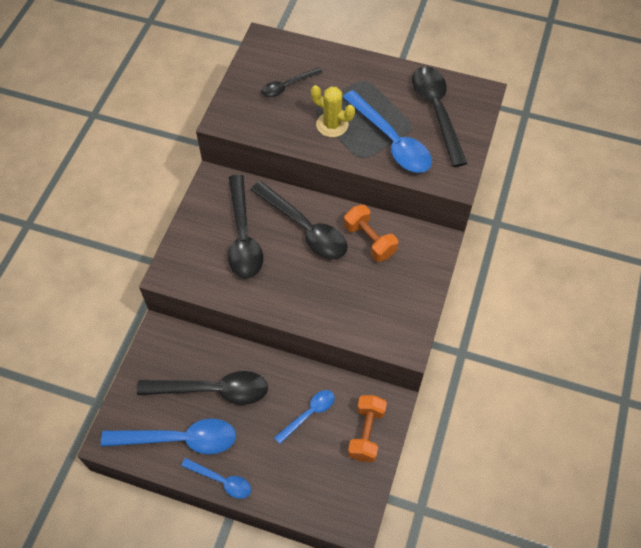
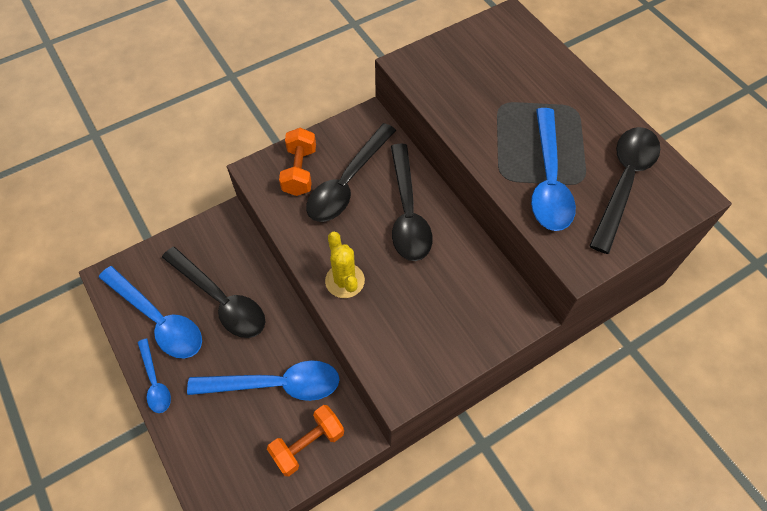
camera: 40 degrees right, 0 degrees up
(287, 86) = (493, 69): black spoon -> none
(309, 414) = (276, 384): blue spoon -> blue spoon, size x1.79
(332, 125) = (503, 129): yellow cactus -> yellow cactus (345, 281)
(369, 240) = (457, 266): orange dumbbell -> orange dumbbell (300, 171)

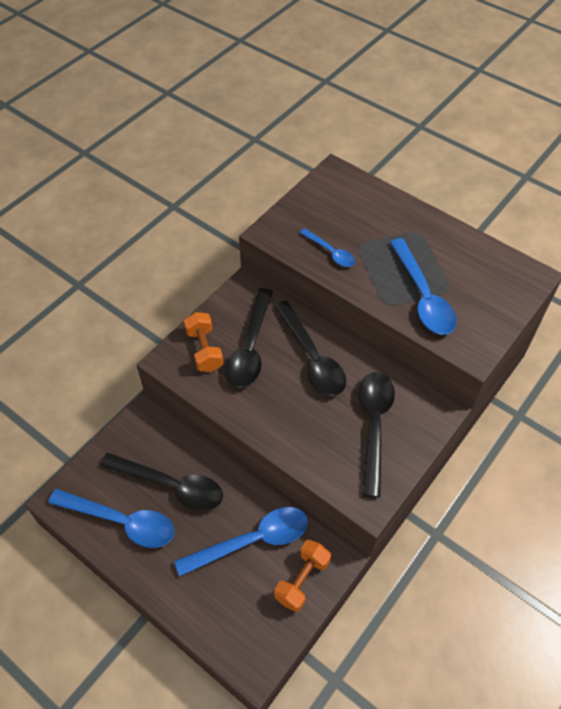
camera: 20 degrees left, 5 degrees down
(155, 382) = (144, 576): blue spoon -> blue spoon (331, 252)
(345, 281) = (285, 430): yellow cactus -> none
(624, 182) = (480, 280): black spoon -> black spoon (374, 425)

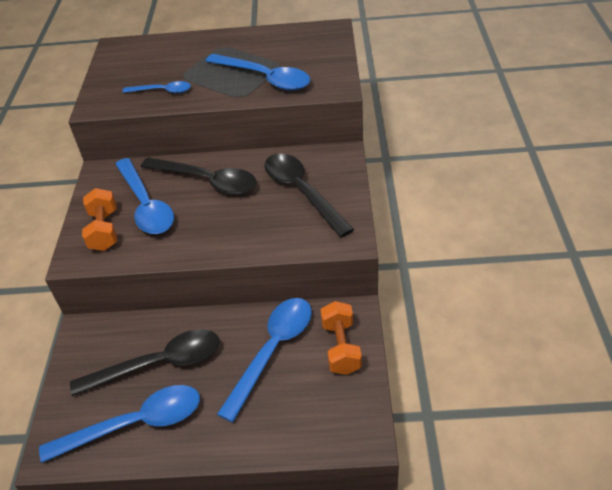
camera: 35 degrees left, 10 degrees down
(204, 350) = (104, 230): orange dumbbell -> orange dumbbell turned 45 degrees clockwise
(250, 348) = (146, 205): black spoon -> blue spoon

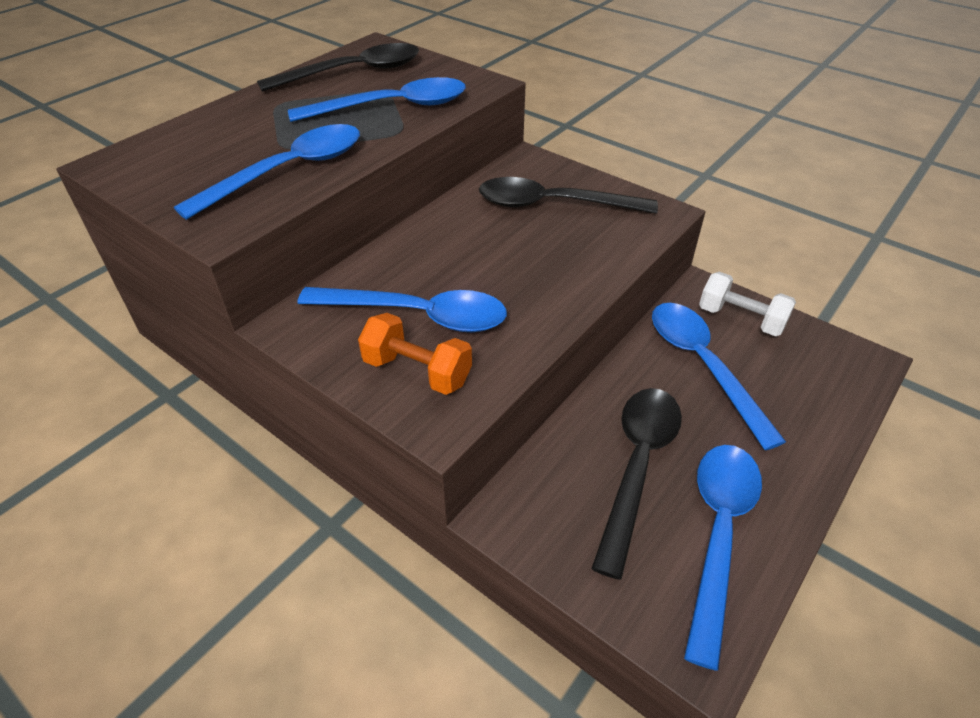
camera: 55 degrees left, 0 degrees up
(163, 91) = (289, 171): blue spoon -> blue spoon, size x1.79
(207, 181) = (443, 252): black spoon -> black spoon (354, 72)
(341, 347) = (740, 319): orange dumbbell -> white dumbbell

